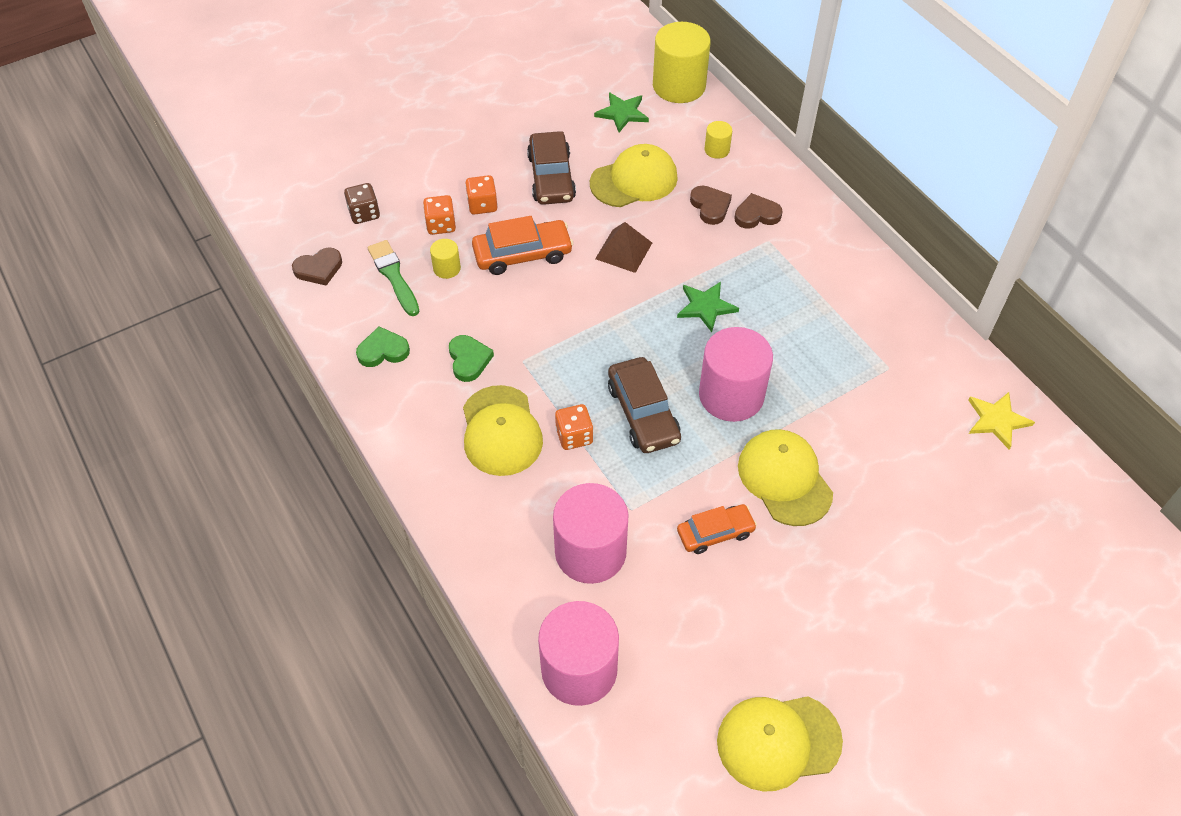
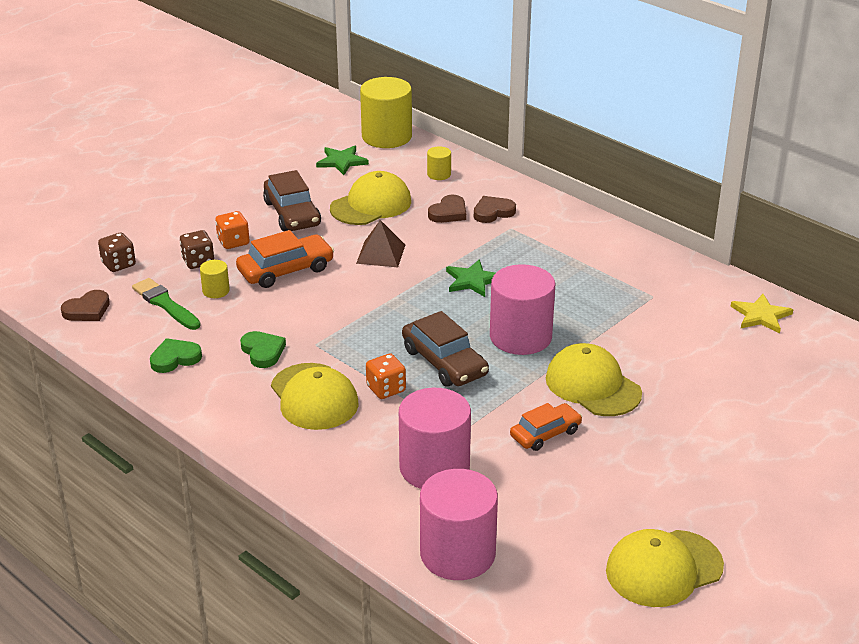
camera: 15 degrees left, 20 degrees down
(441, 225) = (198, 261): orange dice -> brown dice
(710, 206) = (448, 213): brown heart -> brown heart turned 75 degrees clockwise

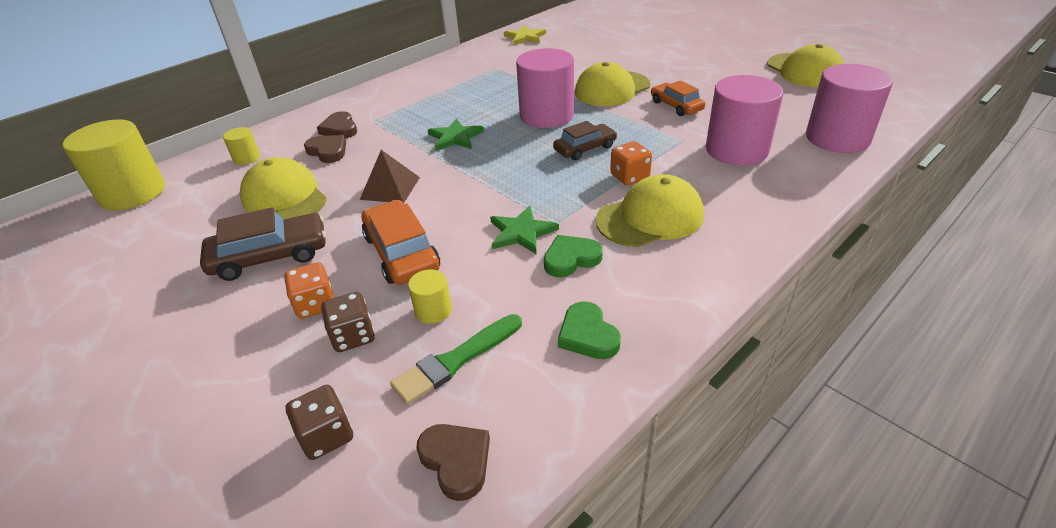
camera: 85 degrees left, 5 degrees up
(341, 161) = (166, 223): green star -> green star (521, 232)
(444, 362) = (585, 148): brown car -> brown car, size x0.67

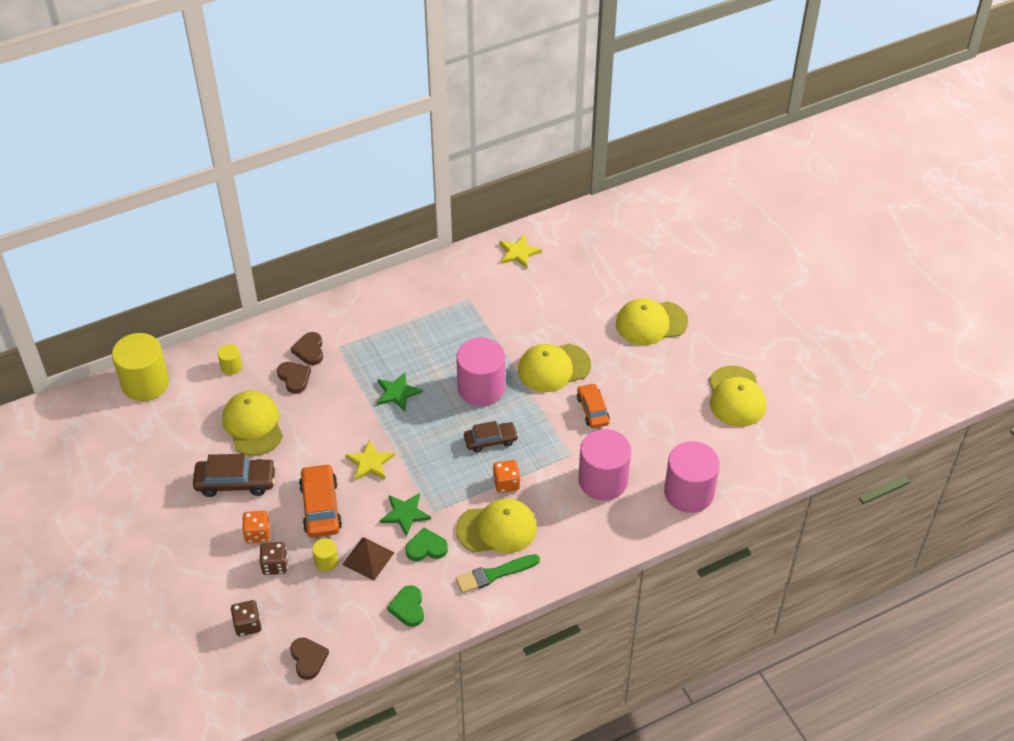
camera: 15 degrees right, 10 degrees up
(390, 188) = (330, 438): brown pyramid -> brown pyramid (368, 558)
(450, 197) = (370, 463): none -> yellow star
(455, 360) = (327, 601): green brush -> green brush (494, 574)
(679, 48) = (651, 323): none -> yellow cap

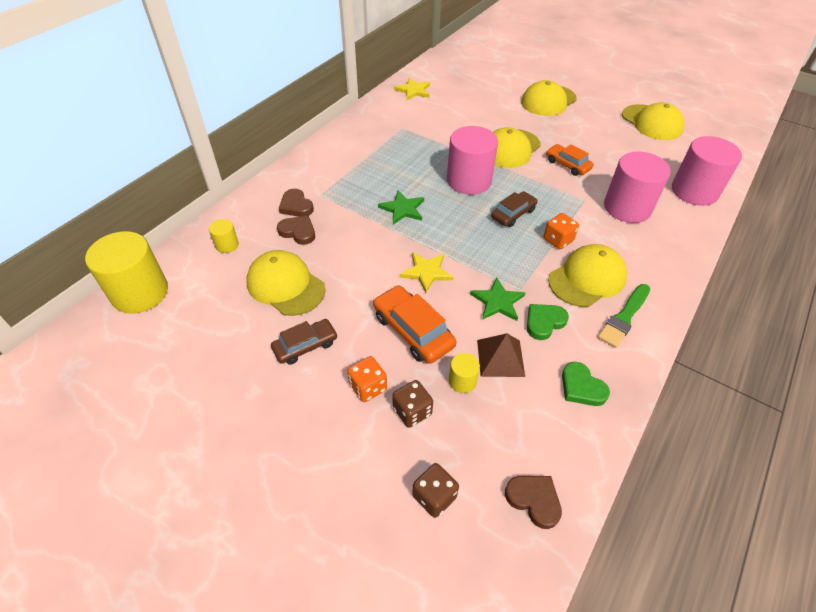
camera: 30 degrees left, 0 degrees up
(235, 482) = (305, 346): brown car -> brown car, size x0.67

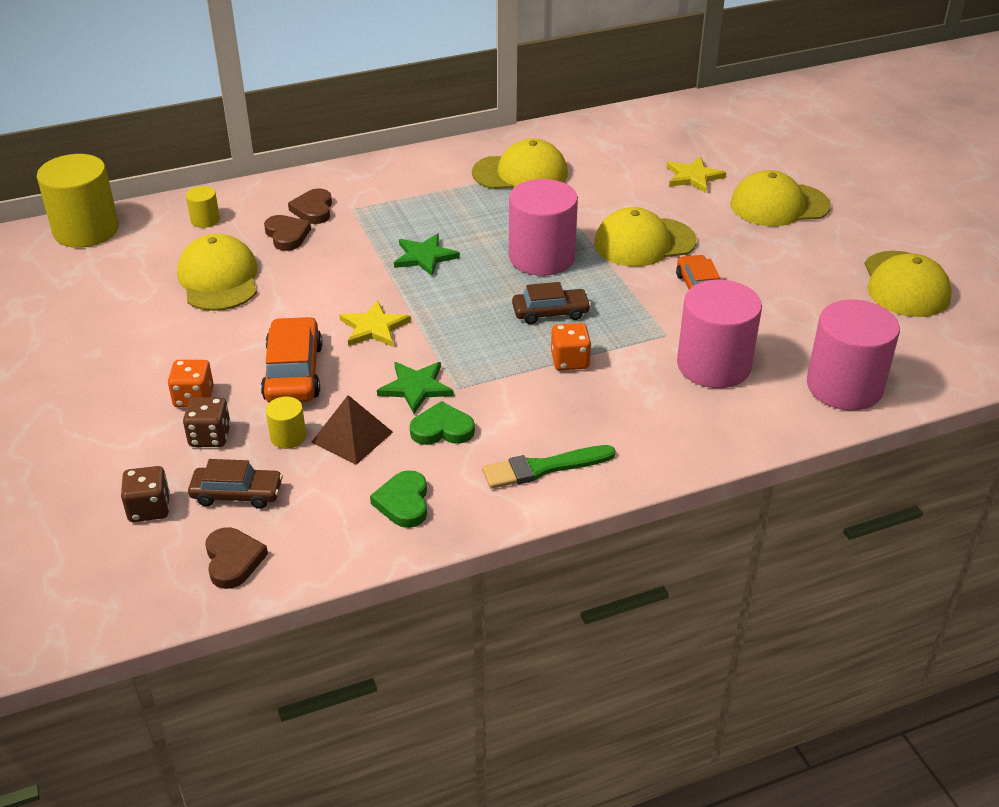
camera: 35 degrees right, 10 degrees down
(305, 346) = (178, 338): brown car -> brown car (237, 494)
(413, 91) = (602, 133): yellow star -> yellow star (693, 177)
(587, 278) = (551, 412): yellow cap -> yellow cap (520, 173)

